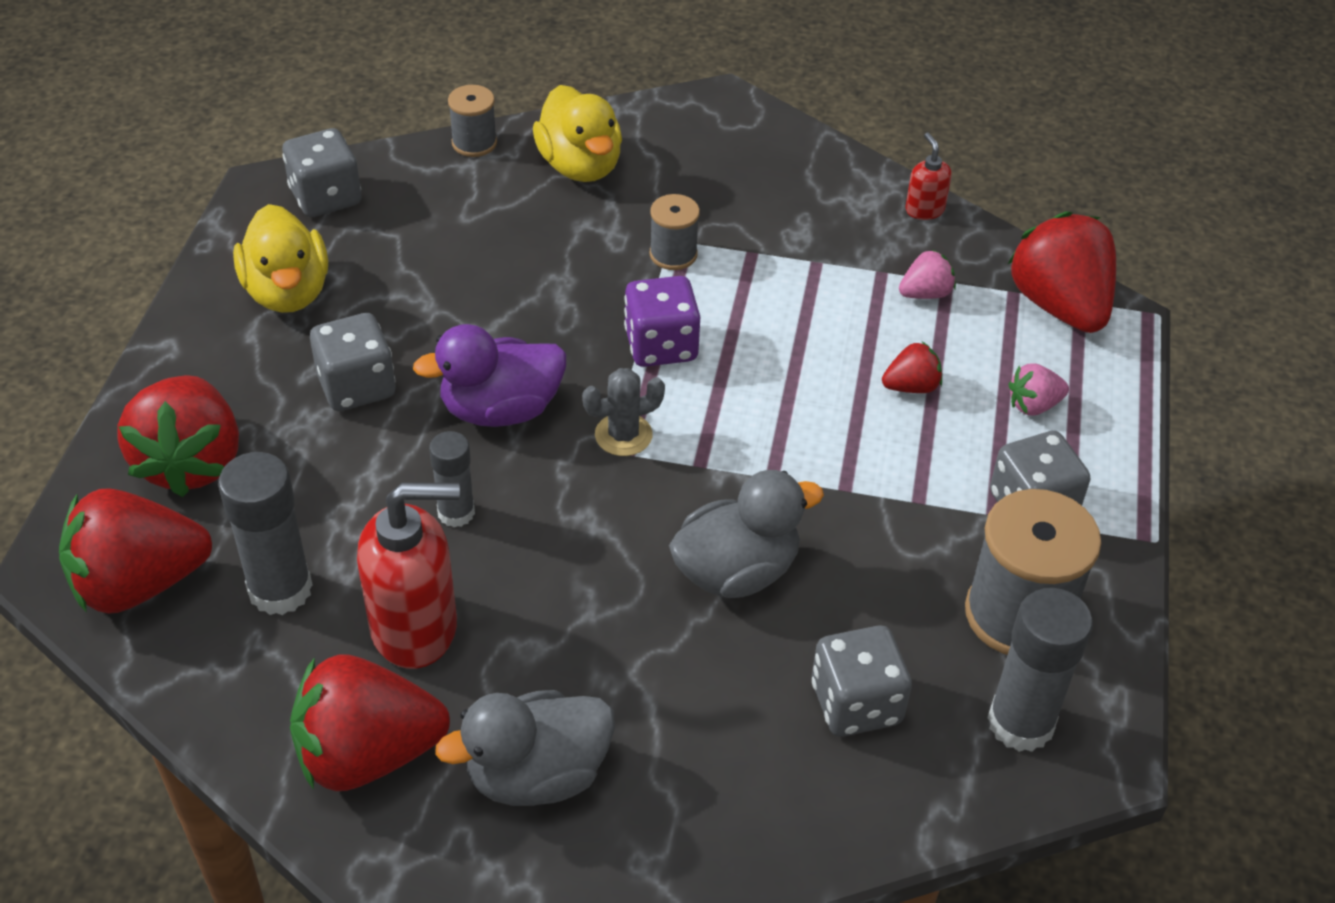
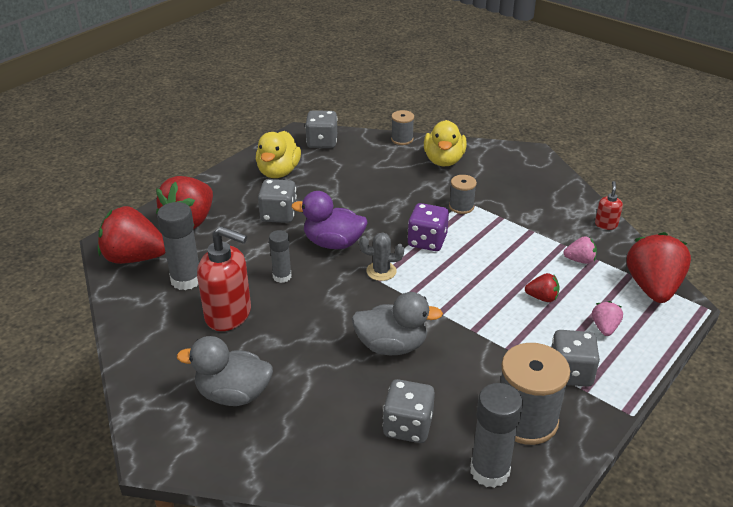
camera: 30 degrees right, 10 degrees down
(367, 754) = (169, 356): red strawberry -> none
(1033, 405) = (604, 328): pink strawberry -> pink strawberry turned 90 degrees clockwise

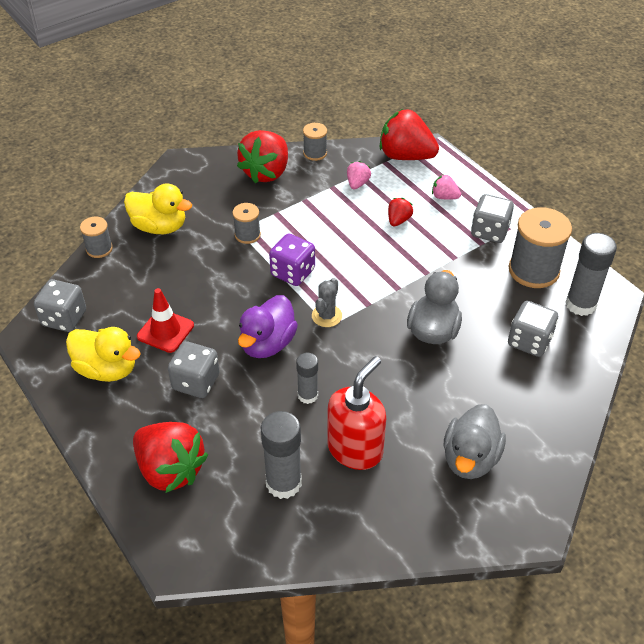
camera: 75 degrees left, 10 degrees up
(134, 258) = (222, 534): red strawberry -> red strawberry (266, 172)
(327, 189) = (165, 331): none -> red traffic cone
(606, 224) = (315, 153): red soap dispenser -> grey spool

